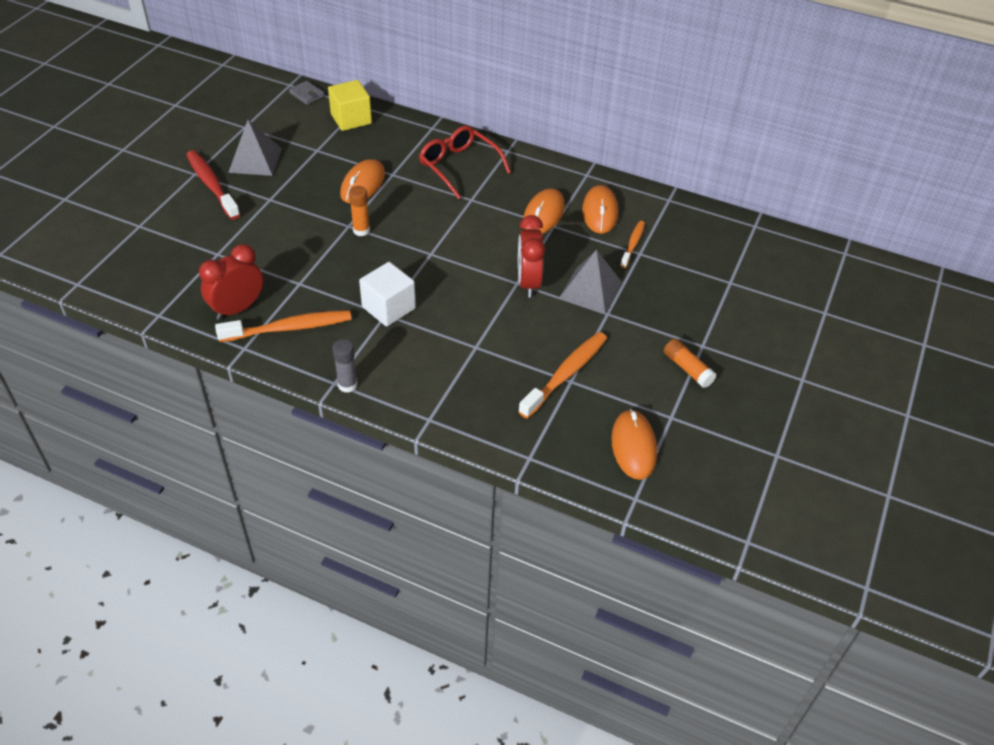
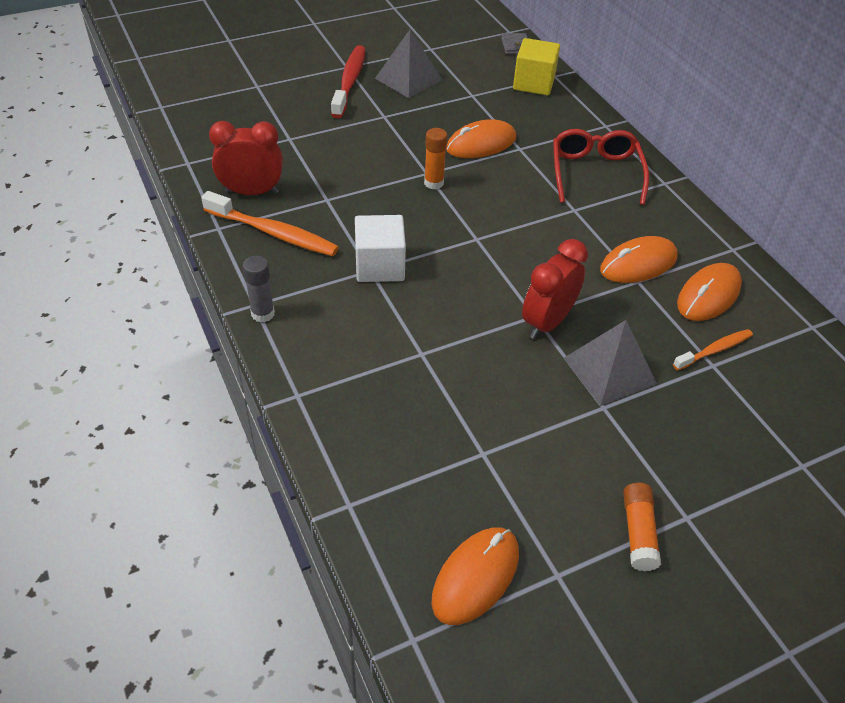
camera: 40 degrees right, 0 degrees up
(566, 374) = (485, 442): orange toothbrush -> none

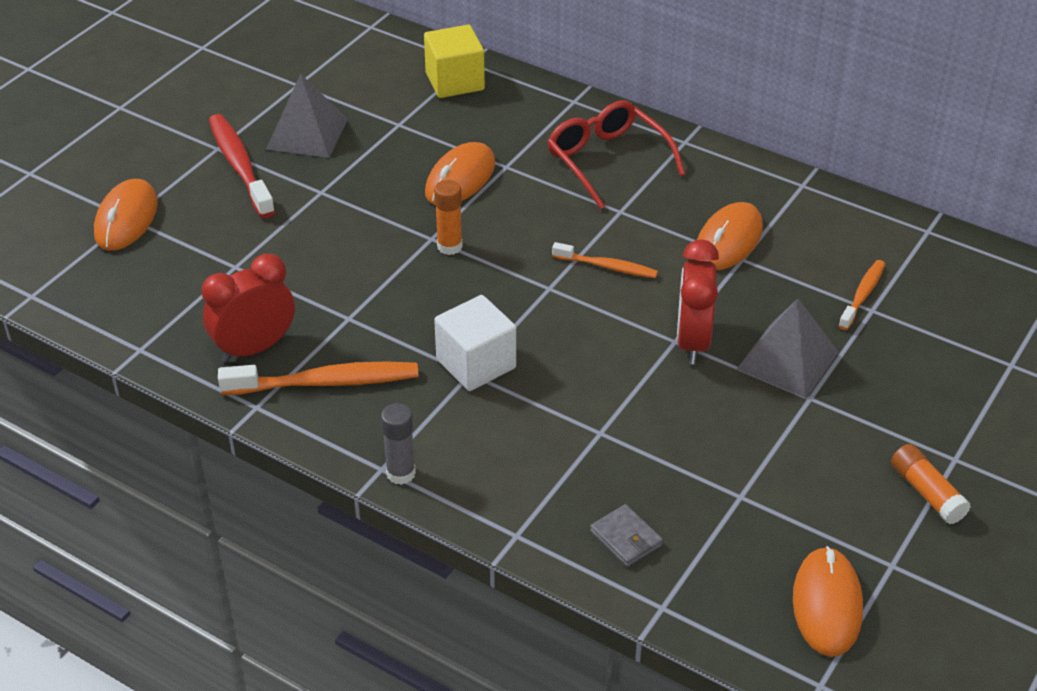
camera: 30 degrees left, 5 degrees down
(515, 46) = (394, 42): grey wallet -> grey wallet (626, 538)
(530, 242) = (607, 267): none -> orange toothbrush
(708, 295) = (816, 243): orange mouse -> orange mouse (126, 219)

